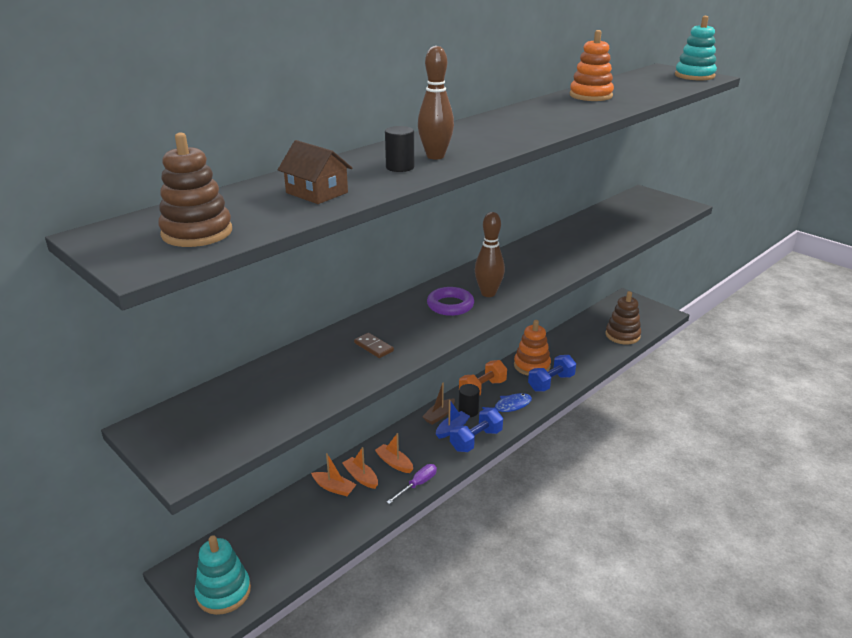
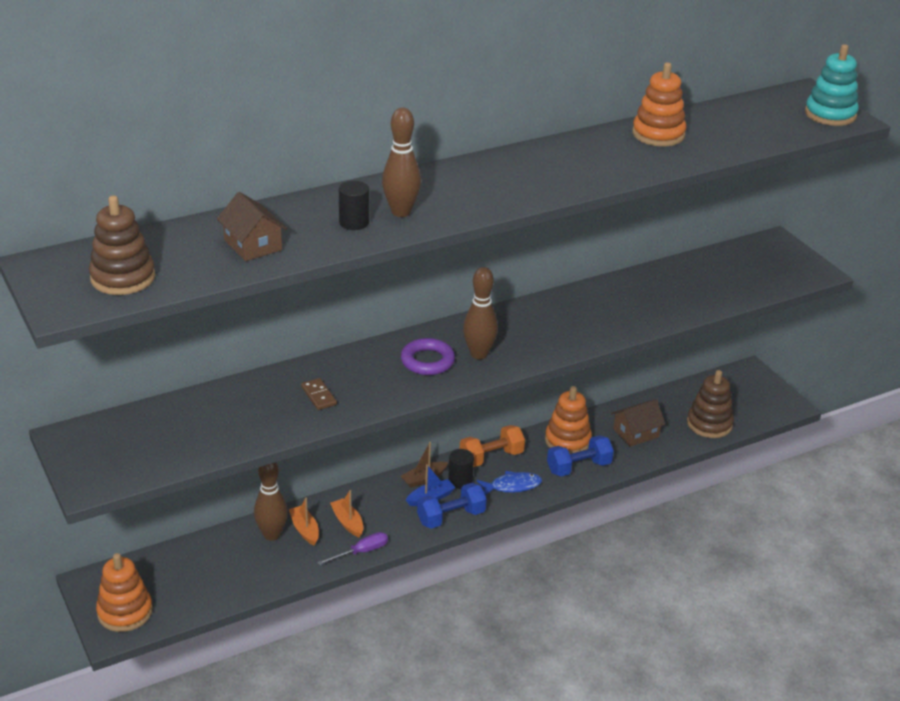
camera: 15 degrees right, 5 degrees up
(223, 592) = (125, 612): turquoise stacking toy -> orange stacking toy
(334, 488) = (272, 535): orange boat -> brown bowling pin
(576, 351) = (636, 433): none -> brown house

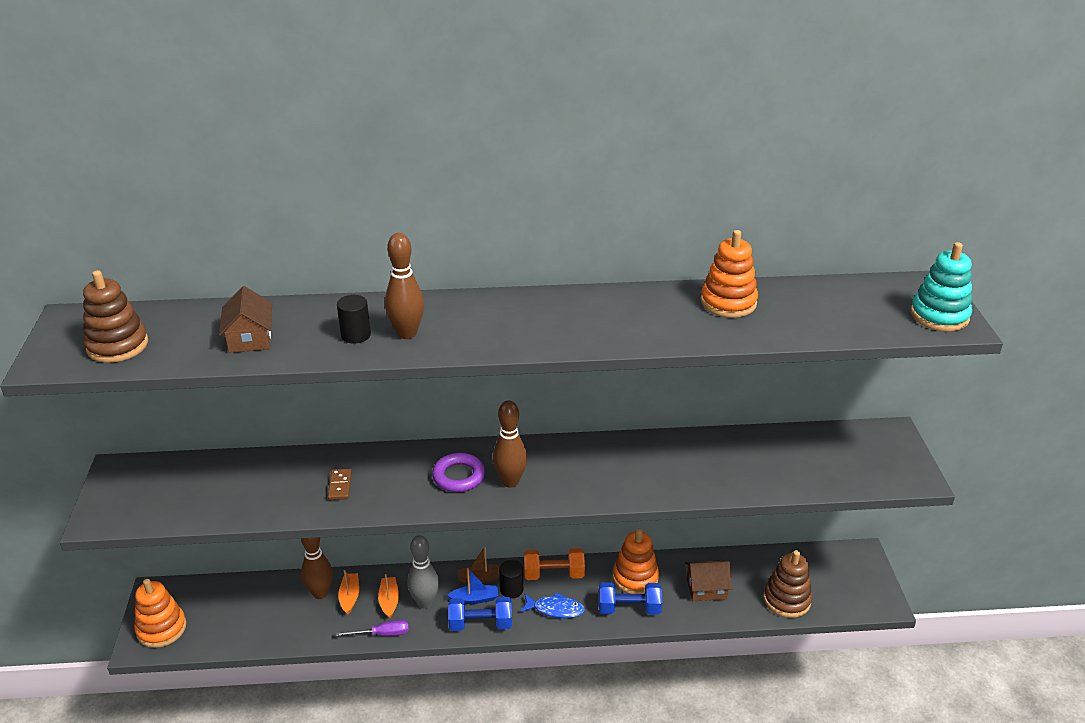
camera: 25 degrees right, 0 degrees up
(384, 514) = (425, 602): none -> grey bowling pin

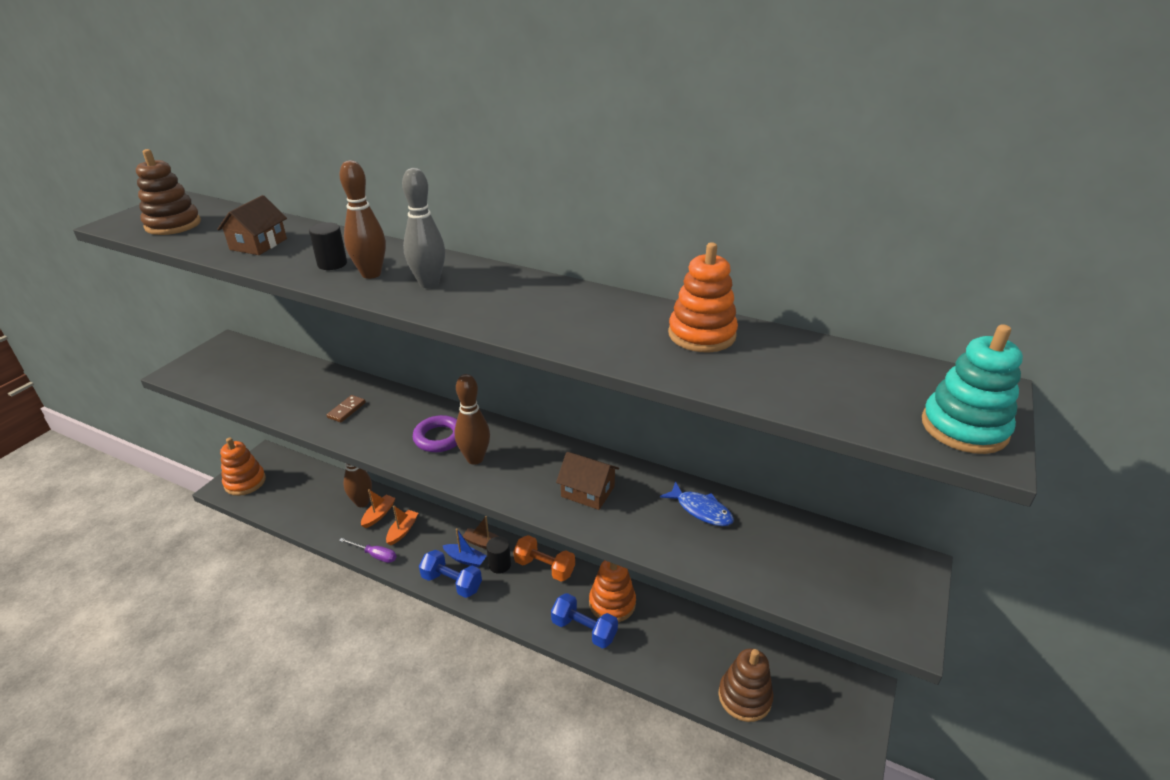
camera: 30 degrees right, 0 degrees up
(425, 602) = (426, 544): grey bowling pin -> grey bowling pin (429, 283)
(555, 609) = (520, 599): blue fish -> blue fish (701, 510)
(706, 588) = (670, 645): brown house -> brown house (587, 491)

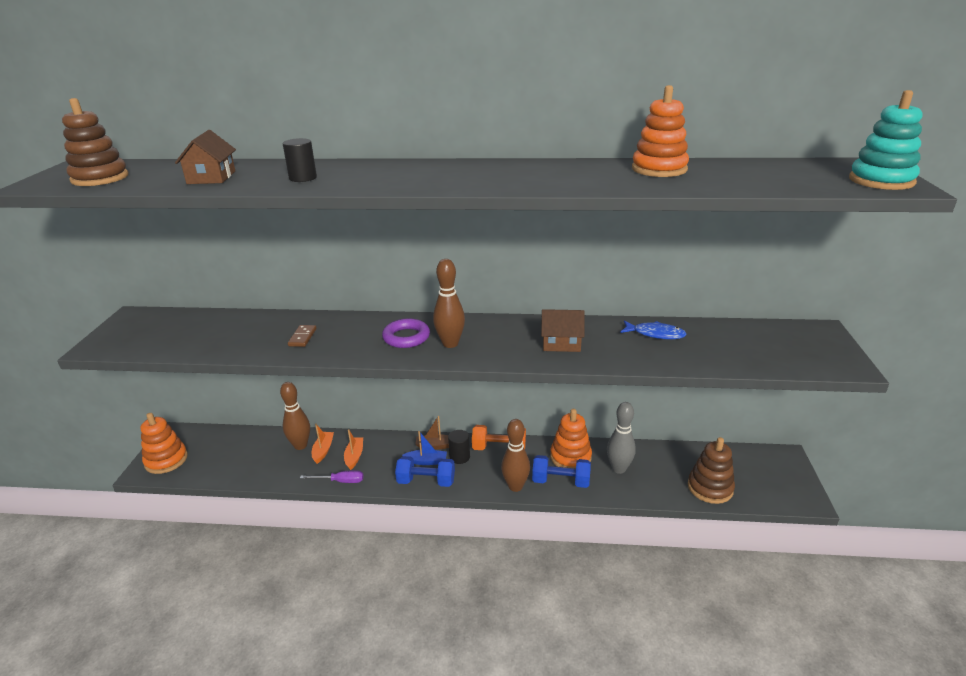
camera: 20 degrees left, 5 degrees down
(371, 274) = (348, 178): brown bowling pin -> brown bowling pin (515, 486)
(429, 283) = (408, 176): grey bowling pin -> grey bowling pin (618, 469)

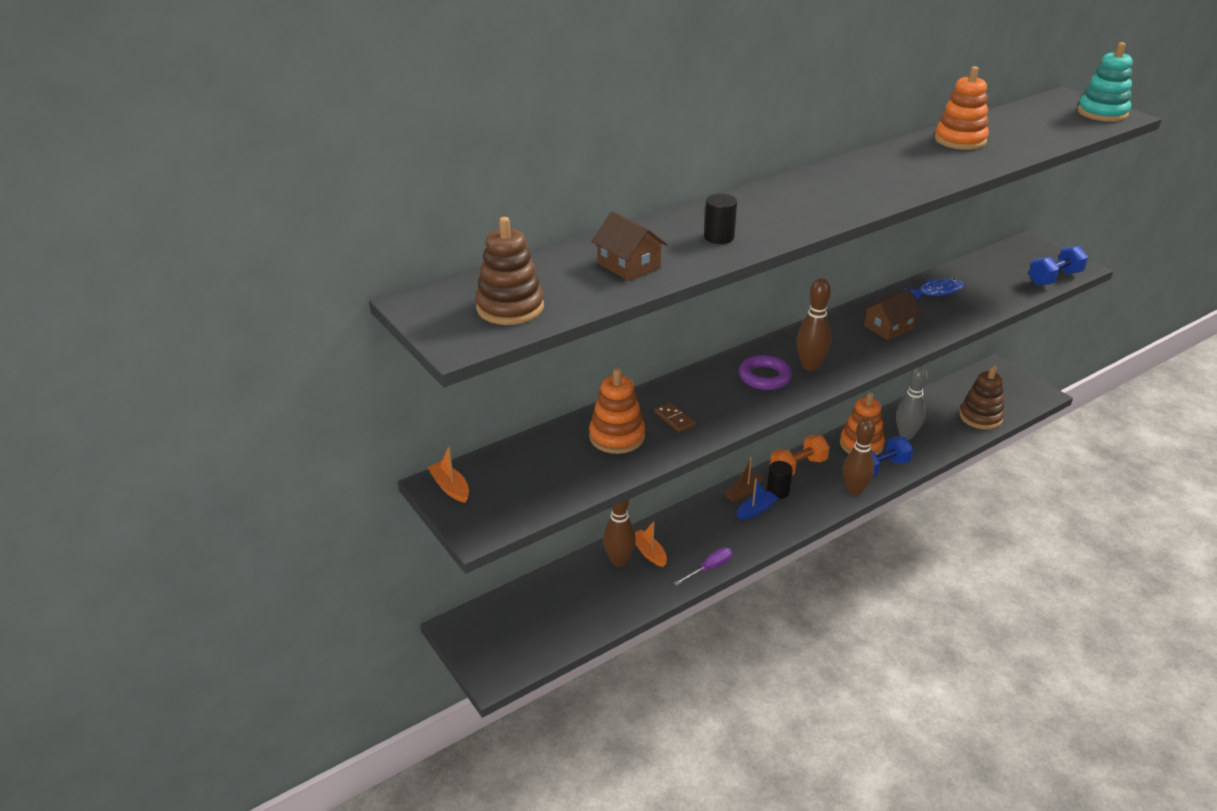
camera: 40 degrees left, 5 degrees up
(166, 460) = (499, 653): orange stacking toy -> orange stacking toy (617, 437)
(354, 456) = (687, 541): orange boat -> orange boat (450, 487)
(426, 481) = (781, 526): blue dumbbell -> blue dumbbell (1054, 278)

